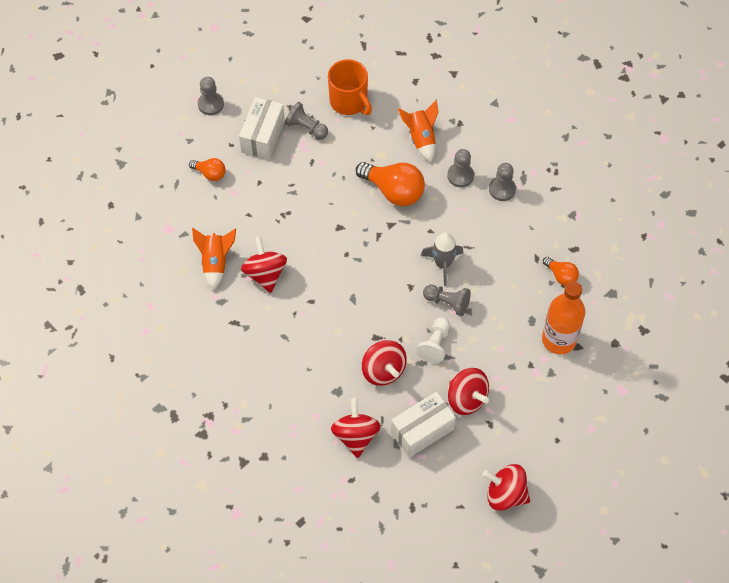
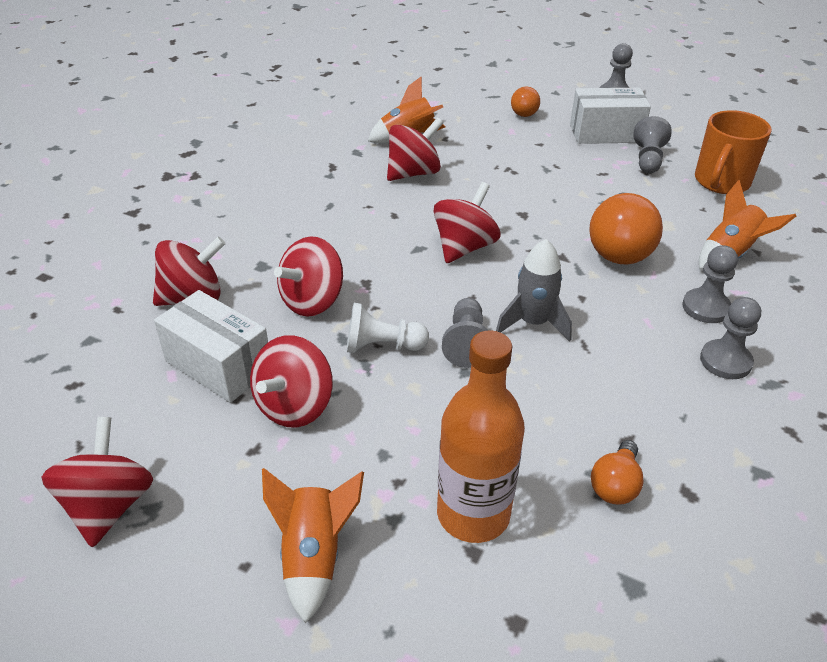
camera: 70 degrees right, 20 degrees down
(362, 273) = (464, 247): none -> red spinning top
(561, 411) = (313, 556): none -> orange rocket

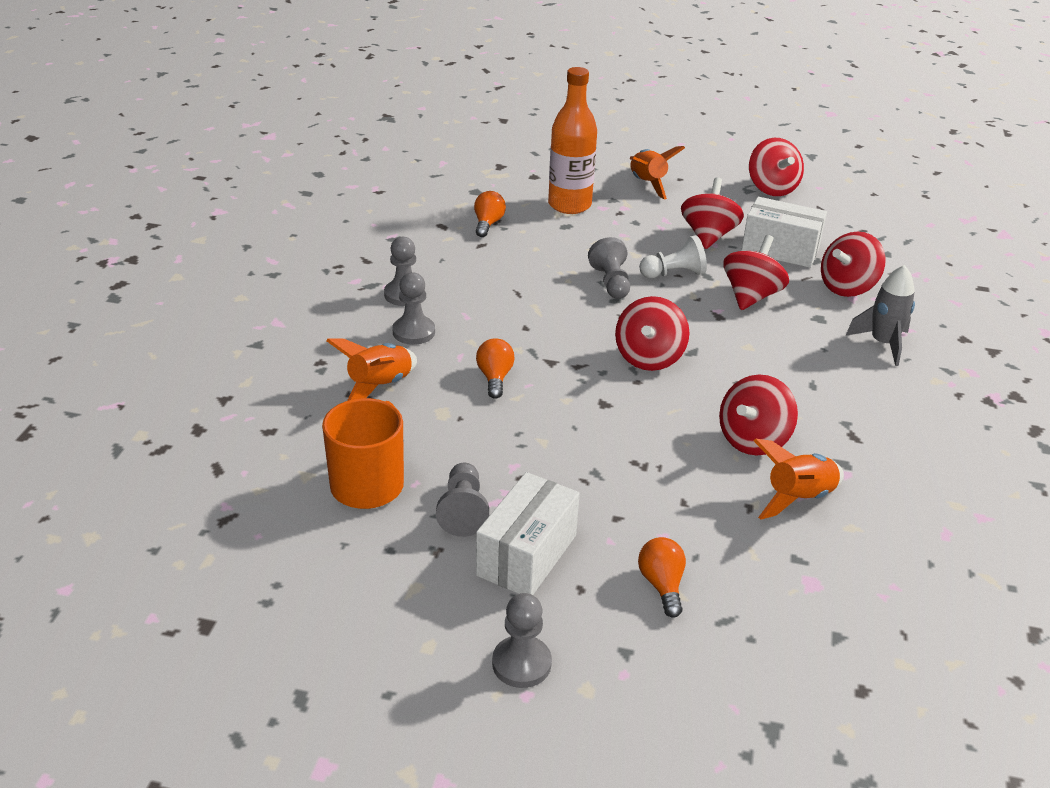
camera: 165 degrees right, 5 degrees down
(533, 323) = (563, 302): grey rocket -> grey rocket (883, 344)
(605, 133) = (527, 555): white box -> white box turned 45 degrees counterclockwise
(619, 248) = (495, 378): orange light bulb -> orange light bulb, size x0.53

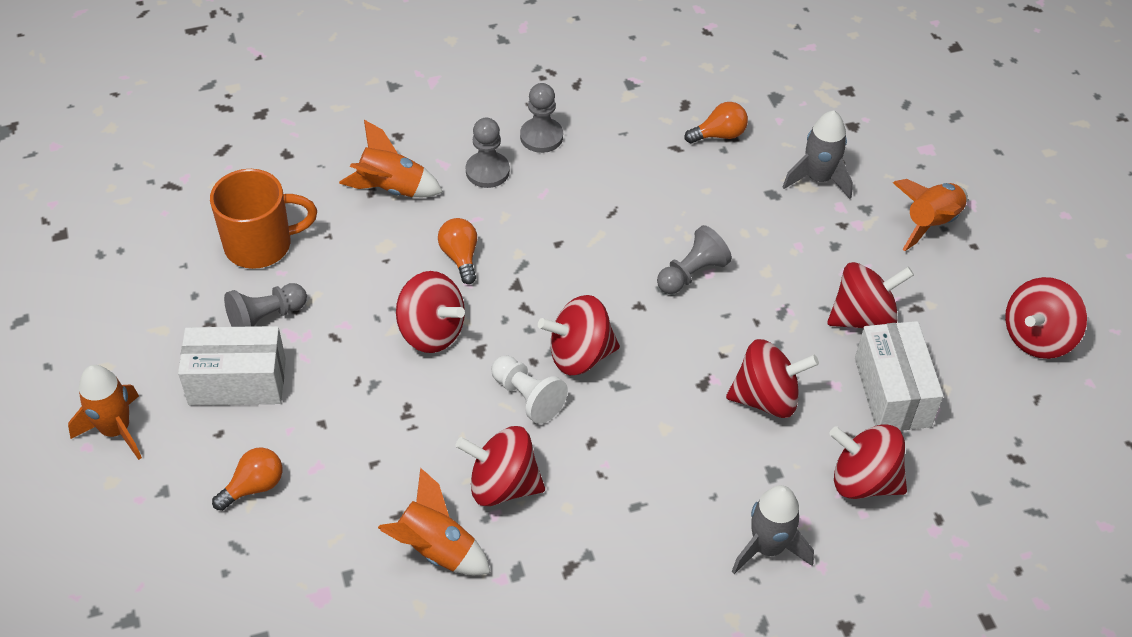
camera: 60 degrees right, 15 degrees up
(495, 378) = (460, 257): orange light bulb -> orange light bulb turned 75 degrees counterclockwise
(521, 663) = (116, 430): grey pawn -> orange rocket
(564, 421) = (431, 332): none -> red spinning top
(569, 205) = (818, 179): orange bottle -> grey rocket
(674, 274) = (754, 317): white pawn -> white pawn (527, 397)

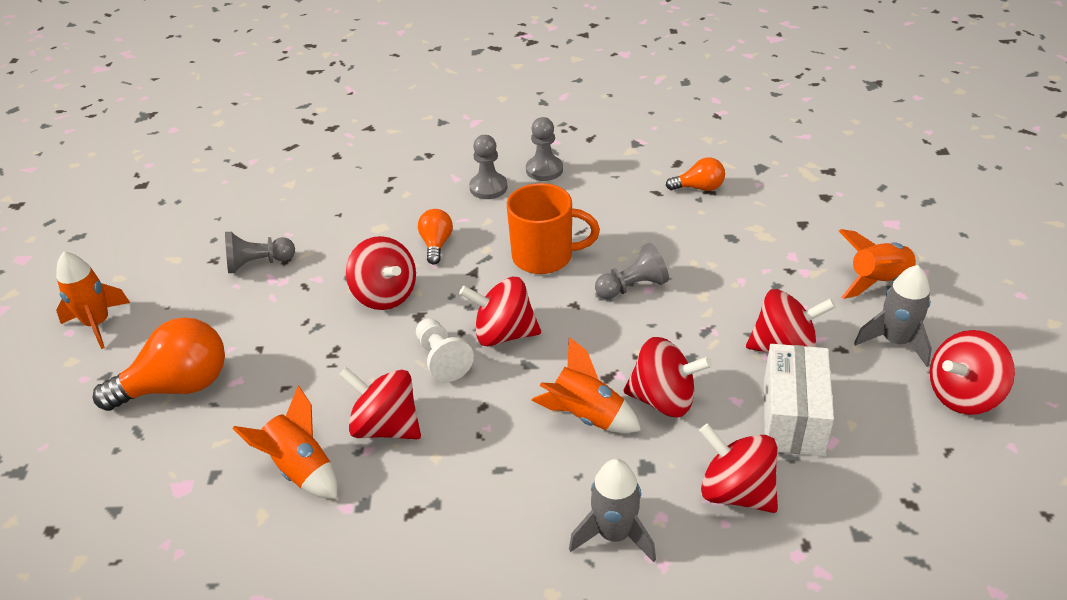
camera: 20 degrees right, 10 degrees down
(237, 382) = (210, 305): white box -> none
(254, 486) = (178, 386): orange light bulb -> orange light bulb, size x1.87
(261, 245) = (283, 212): orange mug -> orange mug (544, 257)
(391, 188) = (405, 189): orange rocket -> orange rocket (586, 416)
(818, 179) = (778, 232): grey rocket -> grey rocket (895, 341)

